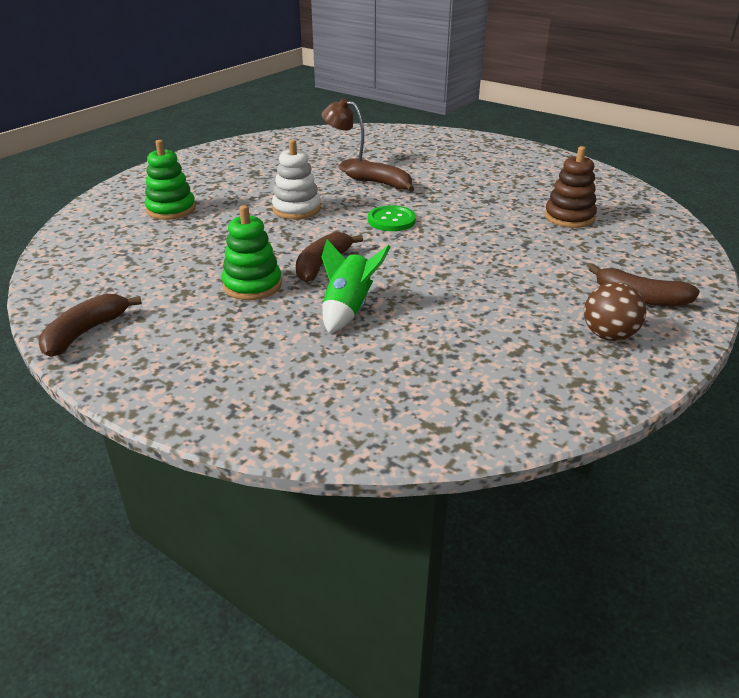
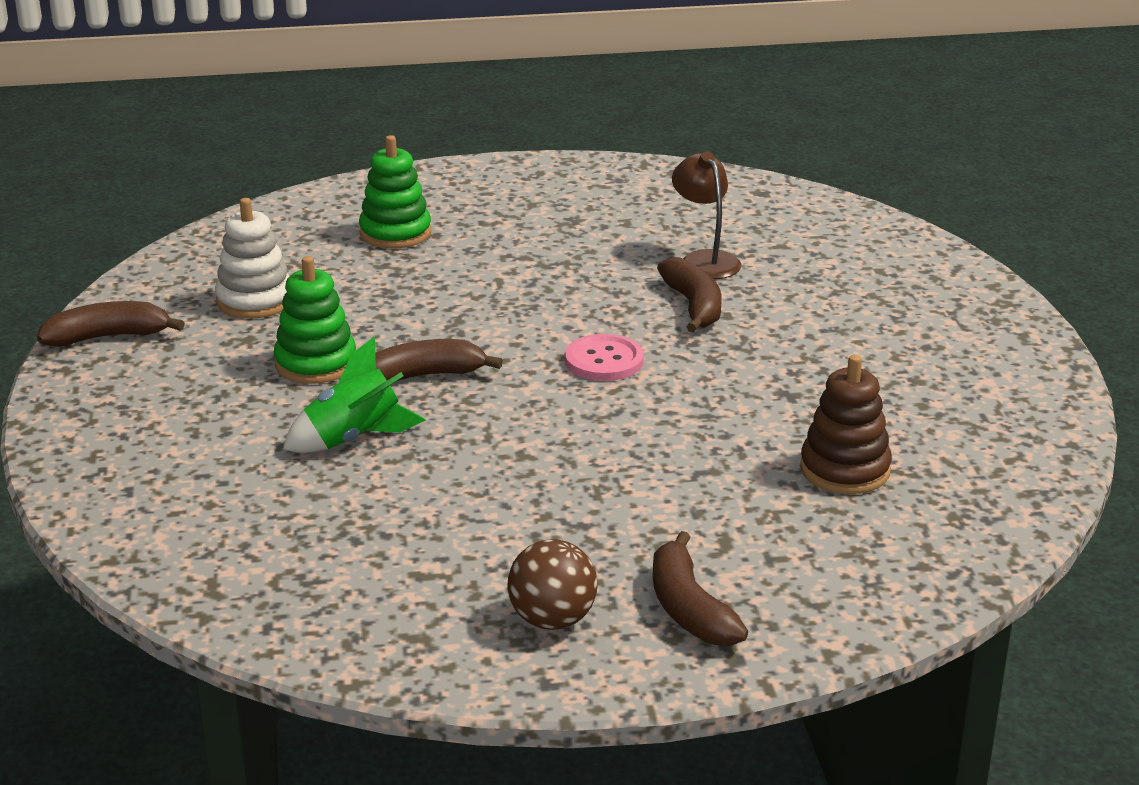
camera: 45 degrees right, 5 degrees down
(296, 209) = (525, 294): white stacking toy -> white stacking toy (255, 301)
(391, 220) = (604, 360): green button -> pink button

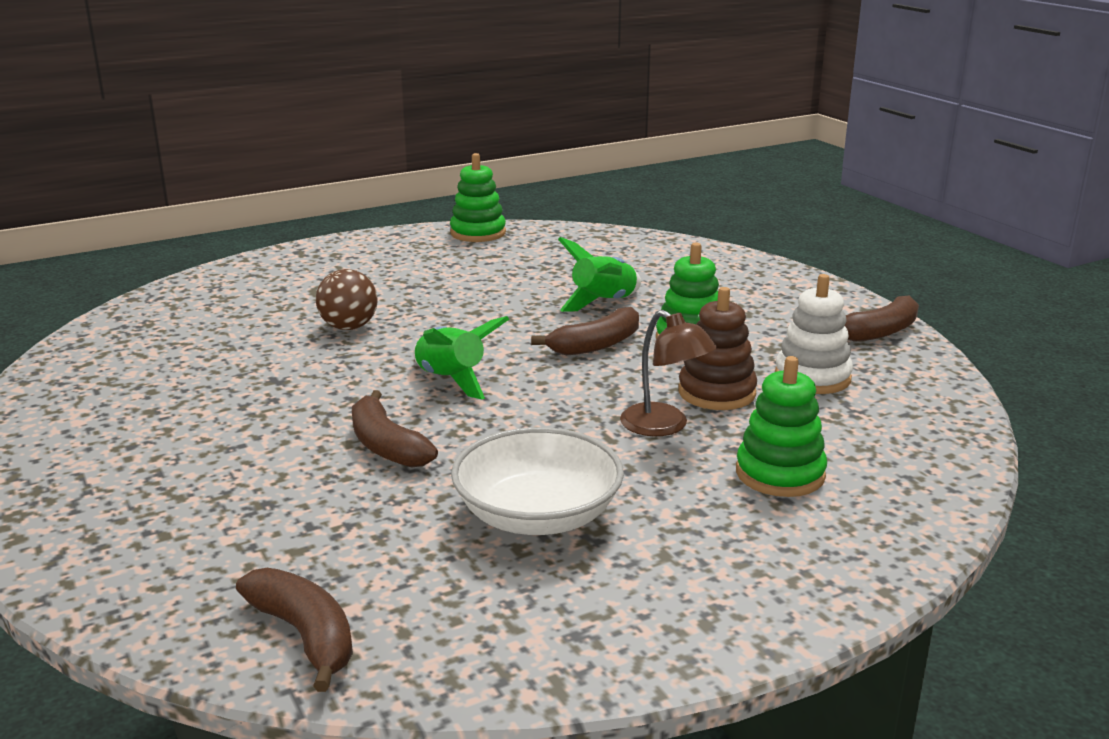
camera: 160 degrees right, 5 degrees down
(405, 649) = (478, 233): none -> green stacking toy
(552, 620) = (406, 250): brown ball -> brown ball (349, 327)
(600, 237) = (538, 515): none -> white bowl
(604, 360) = (452, 380): pink button -> green rocket
(689, 608) = (329, 263): brown banana -> brown banana (305, 635)
(705, 260) = (392, 507): brown lamp -> brown lamp (664, 426)
(844, 470) = (228, 337): brown stacking toy -> brown stacking toy (716, 393)

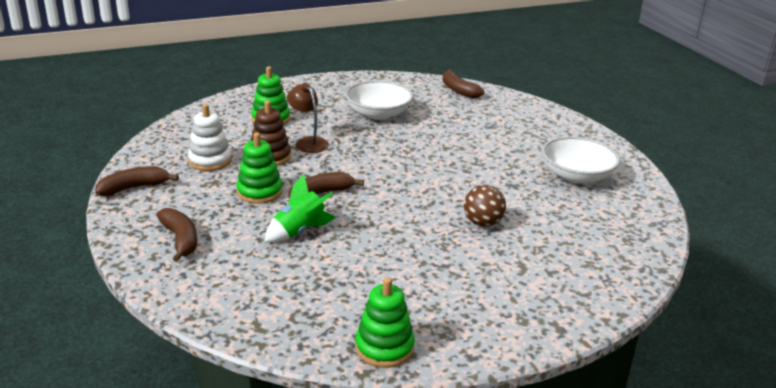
camera: 175 degrees left, 5 degrees up
(143, 405) = (576, 175): none -> white bowl
(386, 445) = (443, 144): brown banana -> brown banana (180, 240)
(452, 380) = (412, 176): green rocket -> none

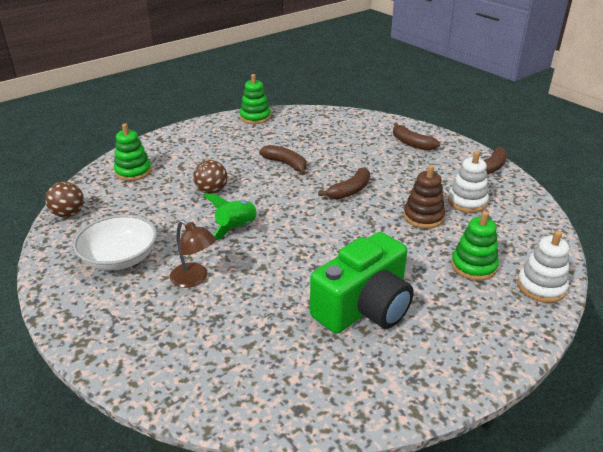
camera: 165 degrees right, 5 degrees up
(237, 101) = (541, 287): none -> white stacking toy
(259, 192) = (397, 183): green stacking toy -> green stacking toy (133, 171)
(299, 231) = (342, 161): green rocket -> green rocket (236, 229)
(308, 142) = (405, 242): brown lamp -> brown lamp (194, 279)
(378, 113) = (364, 307): white bowl -> green camera
(458, 90) = (277, 399): brown banana -> brown banana (286, 164)
(650, 226) = (68, 214): none -> brown ball

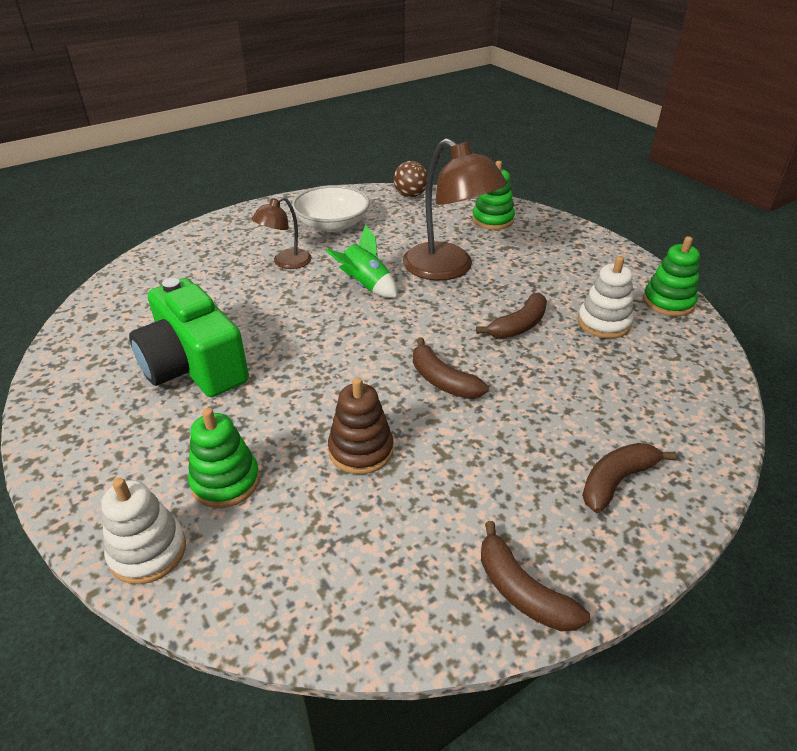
camera: 95 degrees right, 5 degrees up
(212, 191) = (448, 269): brown ball -> brown lamp
(467, 202) = (397, 518): white stacking toy -> white stacking toy (603, 323)

